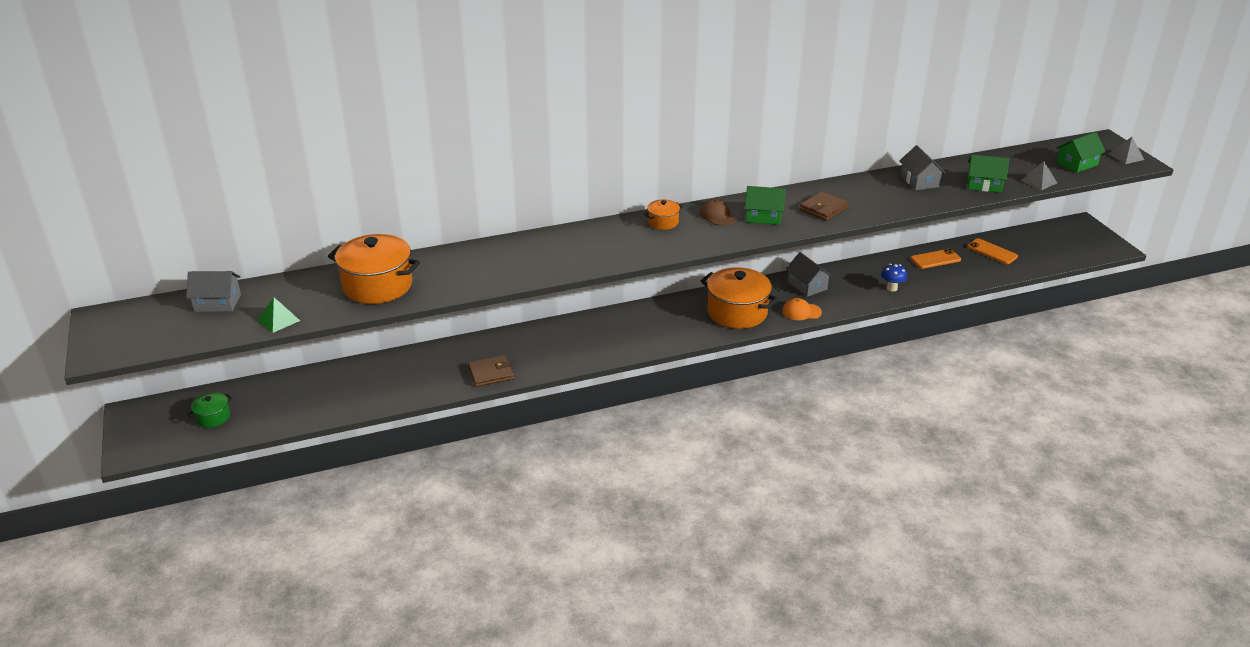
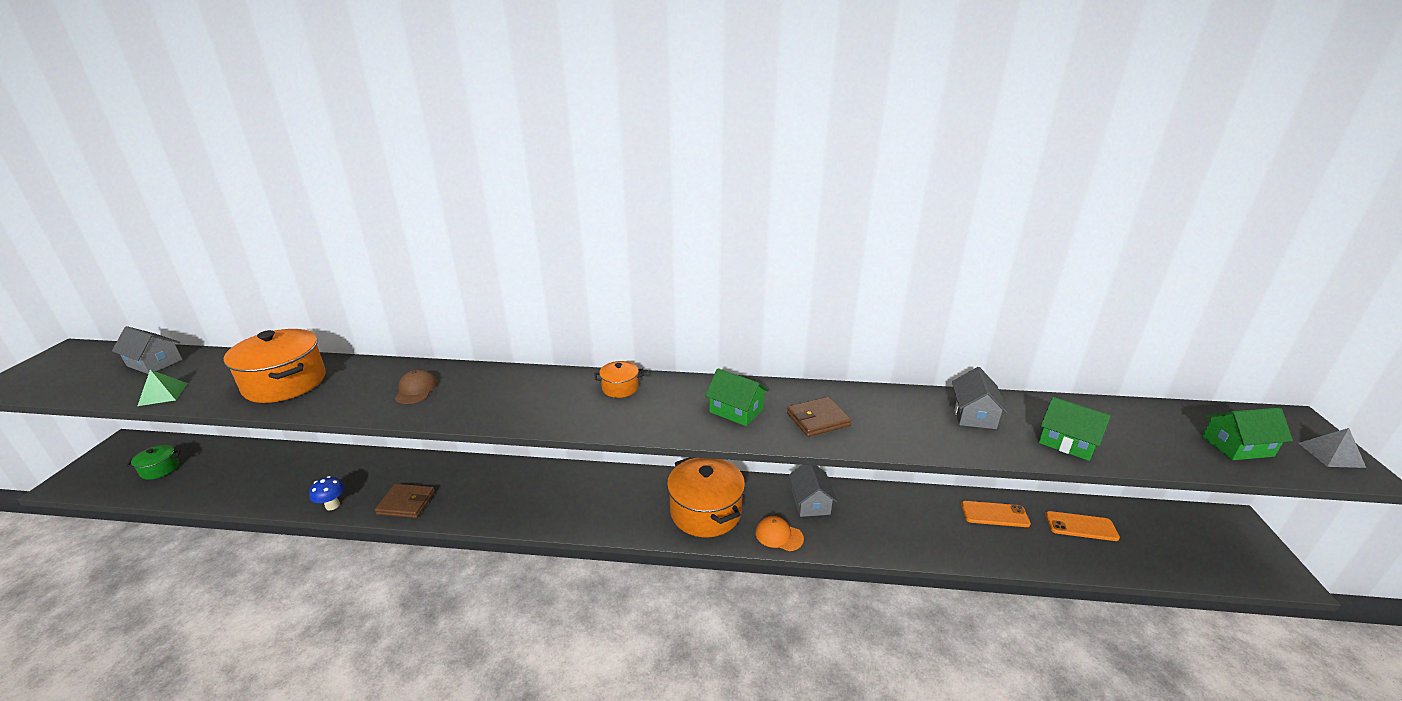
camera: 25 degrees right, 5 degrees down
(717, 215) = (685, 395): brown cap -> brown cap (416, 390)
(892, 288) = (913, 538): blue mushroom -> blue mushroom (332, 505)
(992, 252) = (1081, 526): orange phone -> orange phone turned 60 degrees counterclockwise
(1039, 181) = (1159, 459): grey pyramid -> none

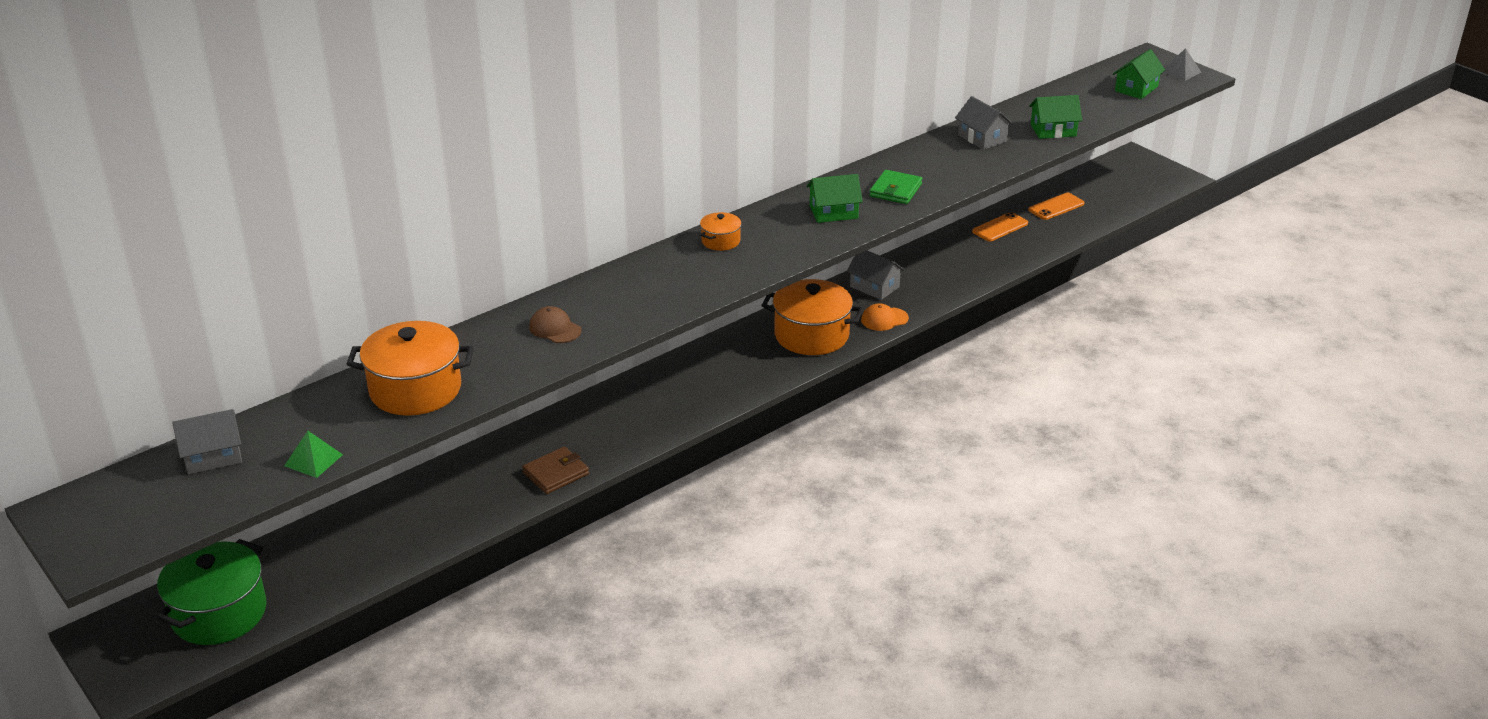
camera: 45 degrees left, 5 degrees up
(160, 469) = (219, 613): green pot -> green pot, size x2.05
(332, 505) = (489, 515): blue mushroom -> none
(818, 419) = (895, 190): brown wallet -> green wallet

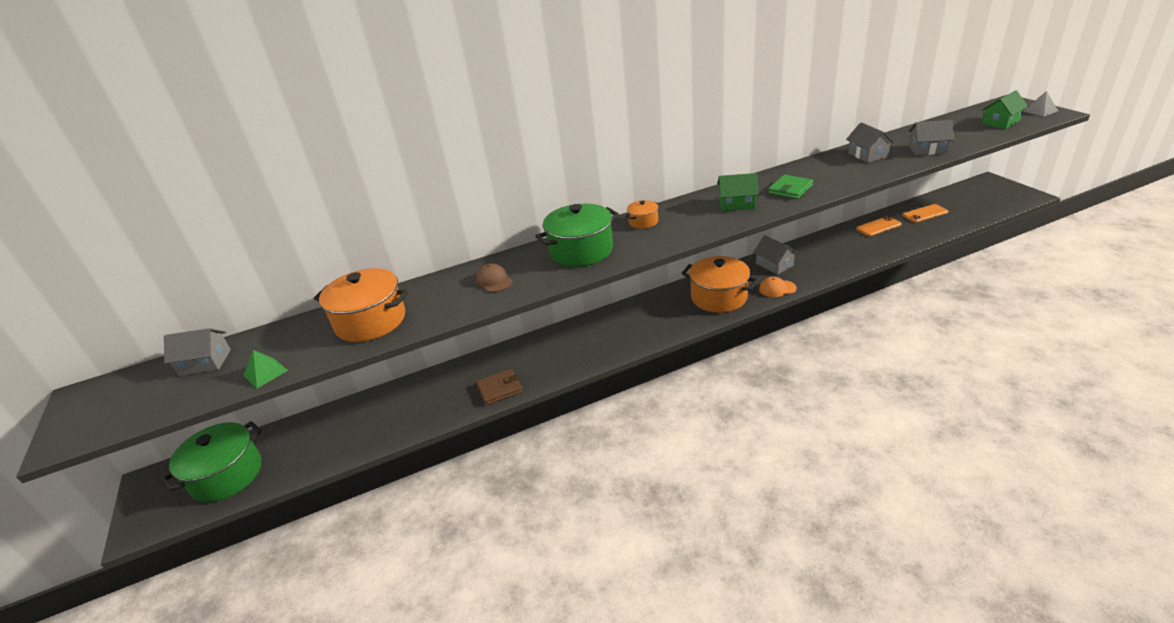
camera: 20 degrees right, 0 degrees up
(654, 284) = (581, 251): none -> green pot
(1053, 130) = (928, 150): green house -> grey house

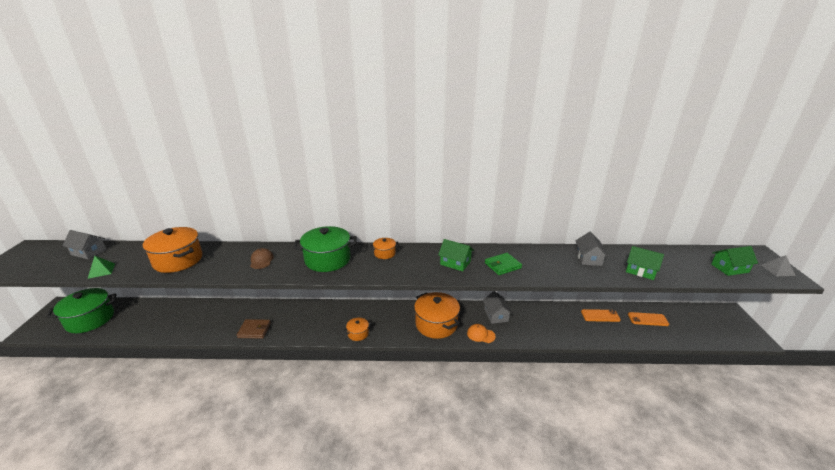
camera: 20 degrees right, 5 degrees down
(638, 341) = (358, 333): none -> orange pot
(928, 150) = (640, 271): grey house -> green house

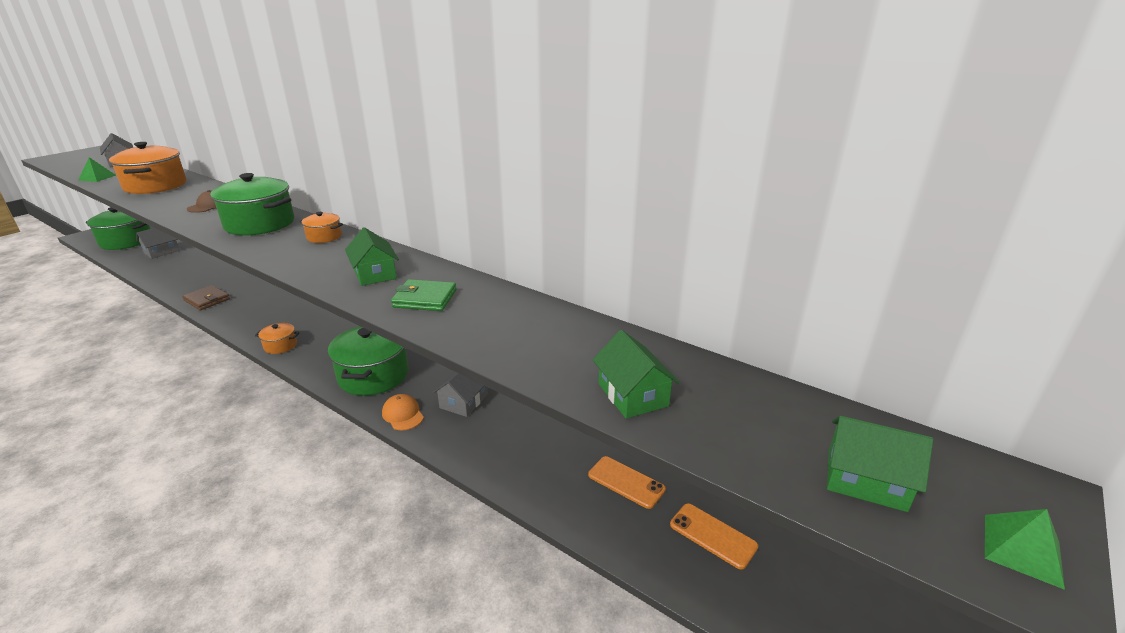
camera: 35 degrees right, 0 degrees up
(436, 324) = (373, 375): orange pot -> green pot
(588, 258) = (576, 339): grey house -> grey house (162, 252)
(777, 270) = (1022, 549): grey pyramid -> green pyramid

